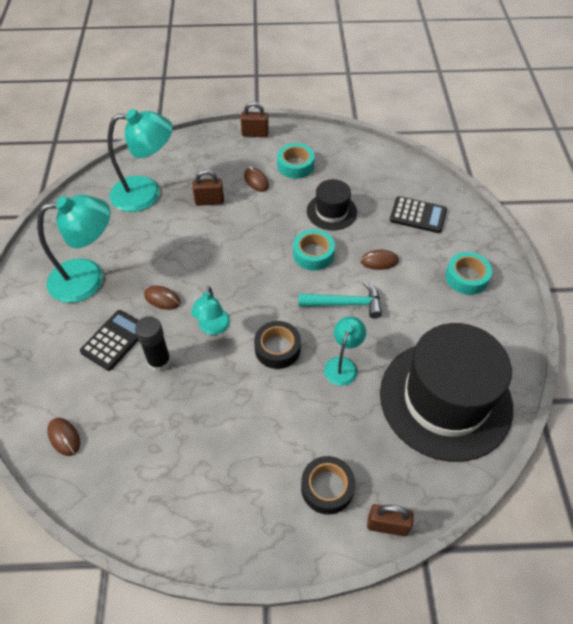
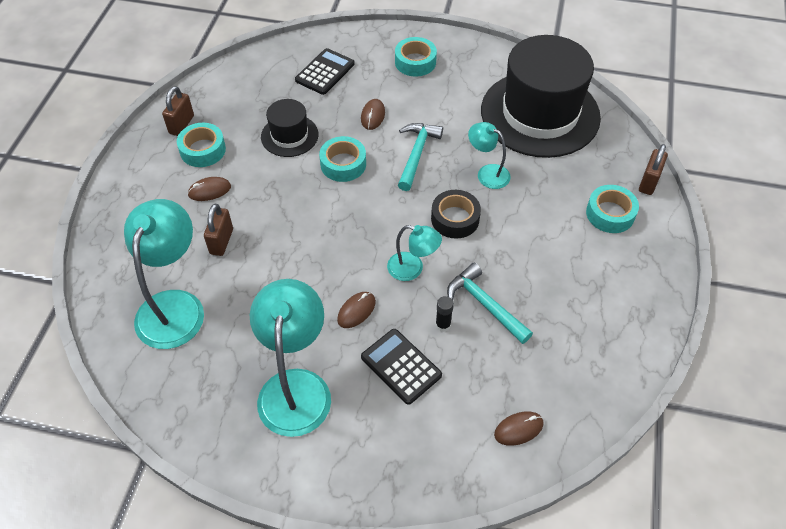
camera: 75 degrees left, 0 degrees up
(159, 361) = (443, 325): black glue stick -> black glue stick, size x0.58
(187, 389) = (484, 304): none -> turquoise hammer
(255, 134) = (126, 176): brown padlock -> brown padlock (181, 125)
(327, 488) = (610, 214): black tape -> turquoise tape

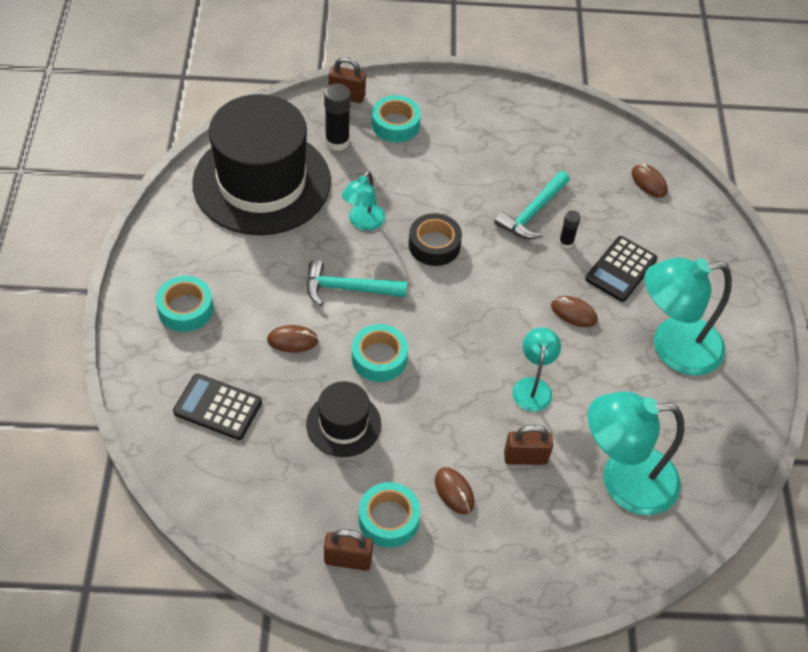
camera: 105 degrees left, 0 degrees up
(412, 269) = (508, 273): turquoise lamp -> turquoise lamp (533, 387)
(587, 168) = (337, 142): none -> black glue stick

